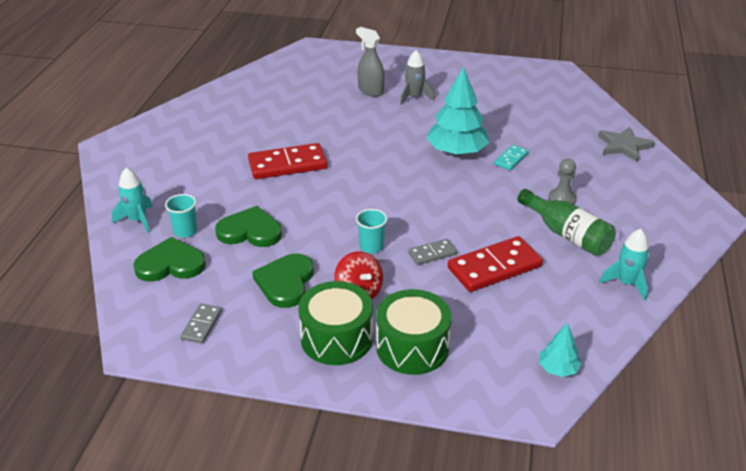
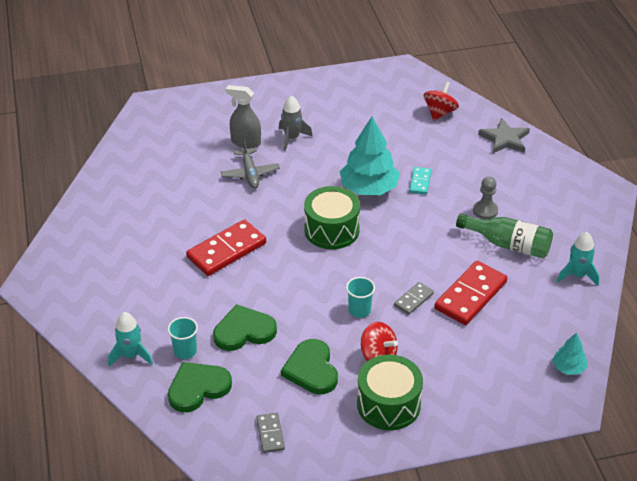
camera: 25 degrees left, 5 degrees up
(355, 114) = (250, 174): none -> grey plane
(412, 347) = (452, 390): green drum -> green drum (331, 230)
(570, 110) = (439, 113): none -> red spinning top

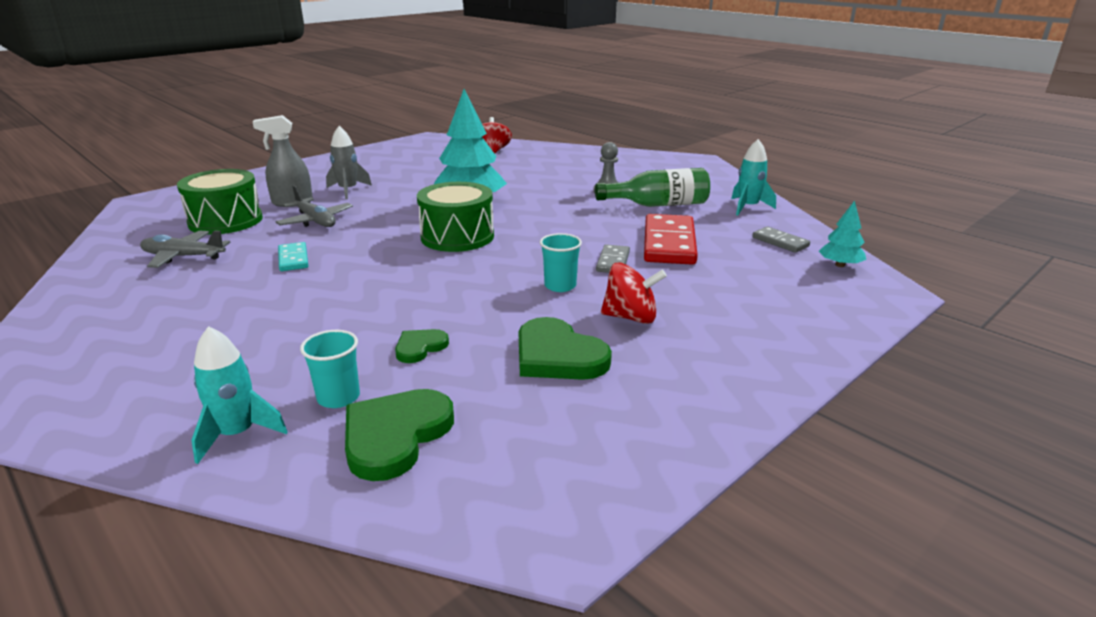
camera: 30 degrees left, 15 degrees down
(154, 188) = (183, 257): none -> grey plane
(226, 250) = (331, 282): red domino -> none
(244, 331) = (420, 347): green heart -> green heart, size x0.55
(270, 434) = (572, 451): grey domino -> grey domino (780, 242)
(388, 404) = (699, 356): green drum -> green drum (226, 221)
(420, 182) = (520, 189): turquoise domino -> turquoise domino (293, 259)
(505, 139) = (570, 154): grey star -> none

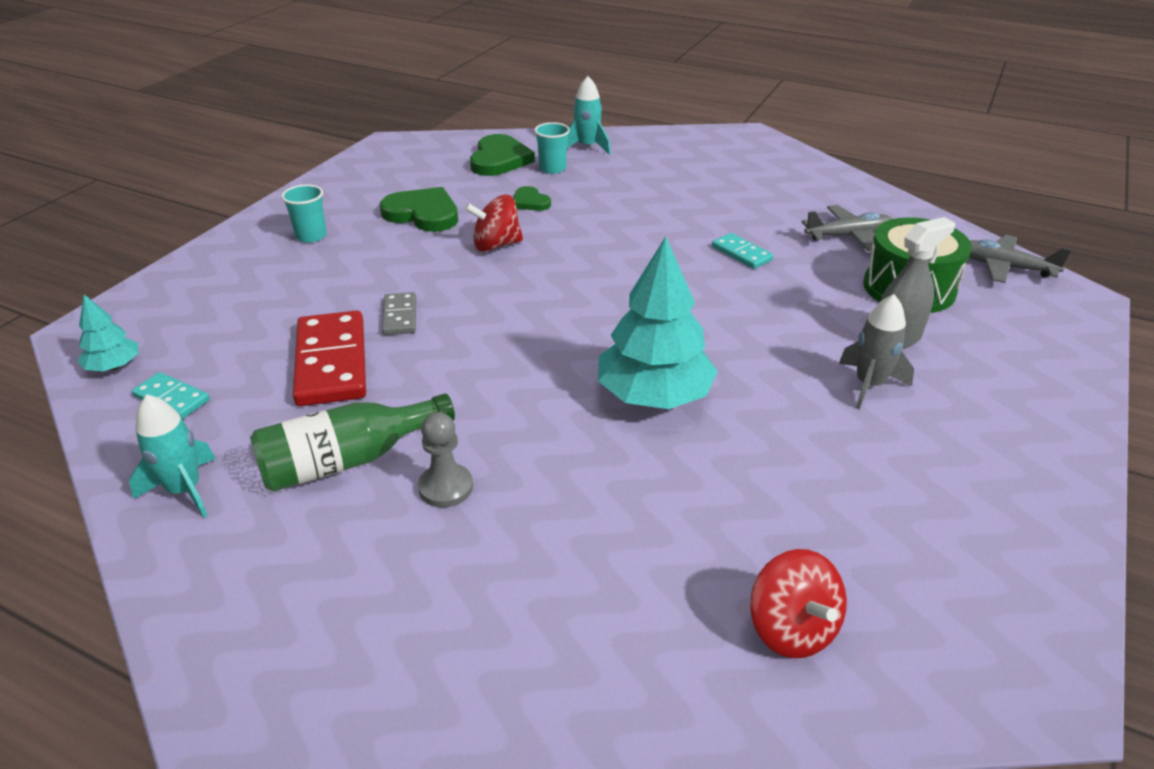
camera: 160 degrees right, 10 degrees up
(315, 221) = (808, 310): grey plane -> grey plane (1003, 267)
(420, 347) = (530, 202): green heart -> green heart turned 120 degrees clockwise
(457, 236) = (607, 319): green drum -> none
(560, 286) = (447, 273): turquoise cup -> turquoise cup (311, 236)
(630, 317) = (370, 253): red spinning top -> red spinning top (496, 245)
(780, 242) = (171, 398): grey domino -> turquoise domino

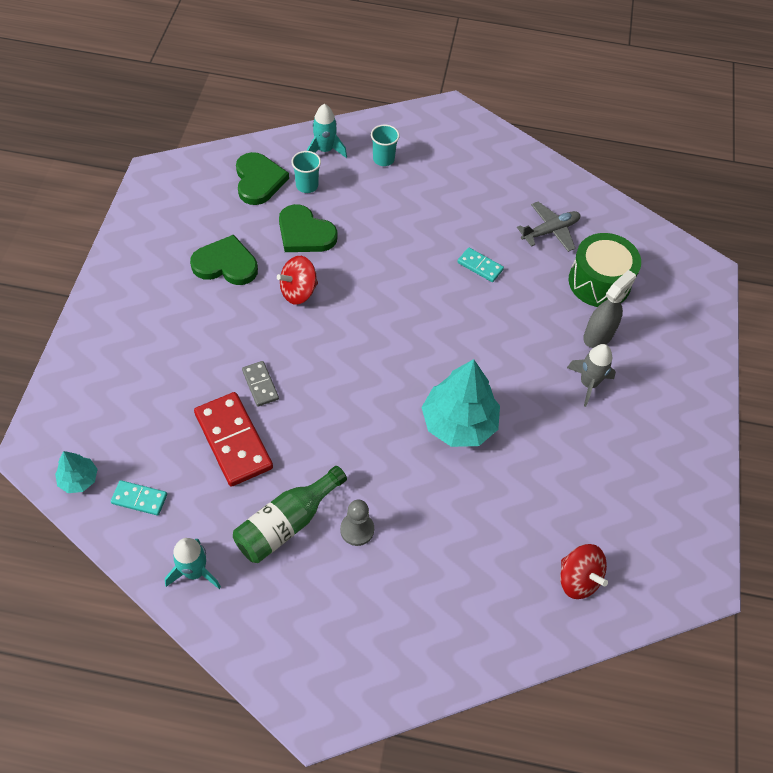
camera: 20 degrees left, 20 degrees up
(311, 236) = (149, 309): turquoise cup -> turquoise cup (383, 159)
(530, 202) = (305, 233): green heart -> green heart, size x1.82
(1003, 267) = (658, 246): grey plane -> none

